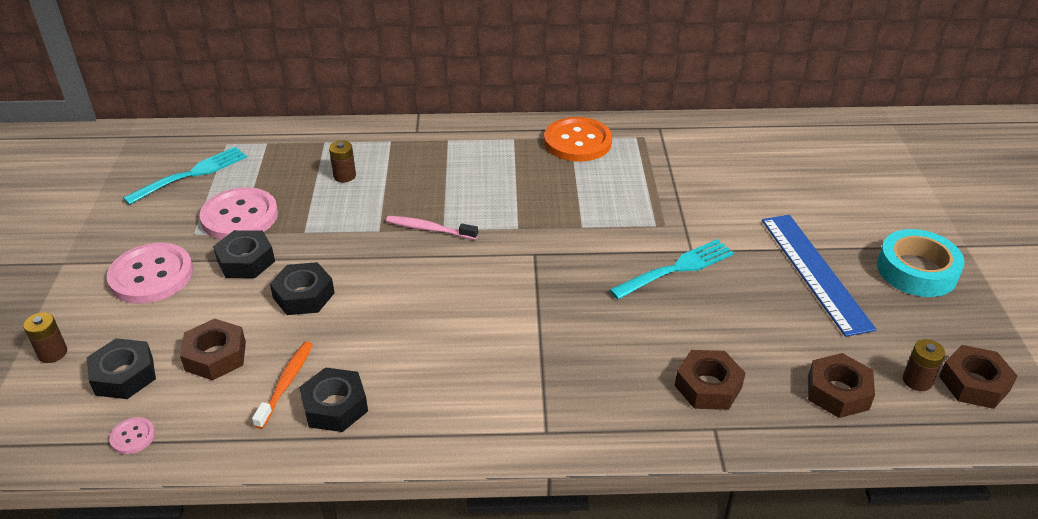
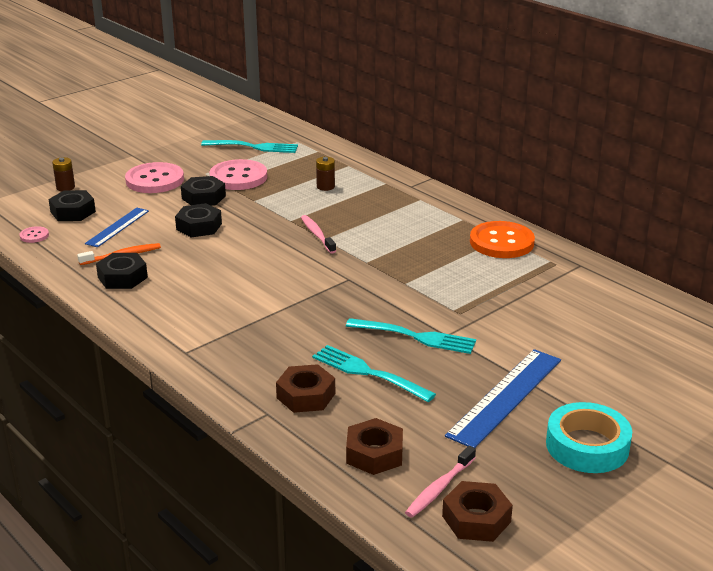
camera: 50 degrees right, 10 degrees down
(215, 356) = (117, 227): brown nut -> blue ruler
(708, 327) = (369, 373): none -> turquoise fork
(917, 381) = (439, 488): brown battery -> pink toothbrush

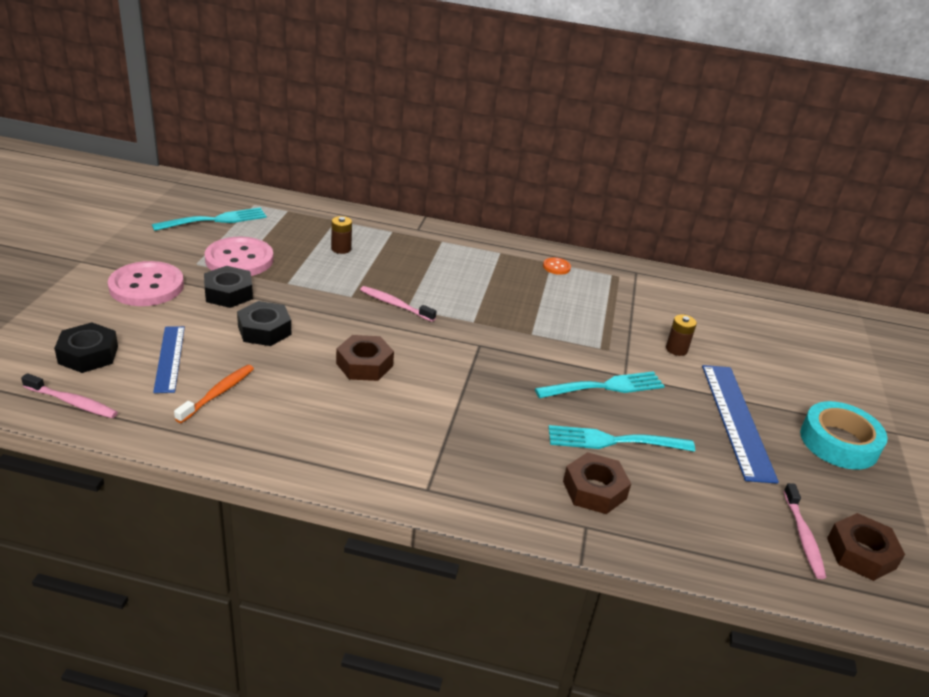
camera: 40 degrees left, 5 degrees up
(34, 236) = (72, 402): pink button -> pink toothbrush
(65, 187) = (40, 324): brown battery -> brown battery (676, 349)
(122, 277) = (250, 421): black nut -> none
(374, 454) = (719, 526): brown nut -> brown nut (364, 364)
(501, 242) = (556, 267): orange button -> orange button, size x0.44

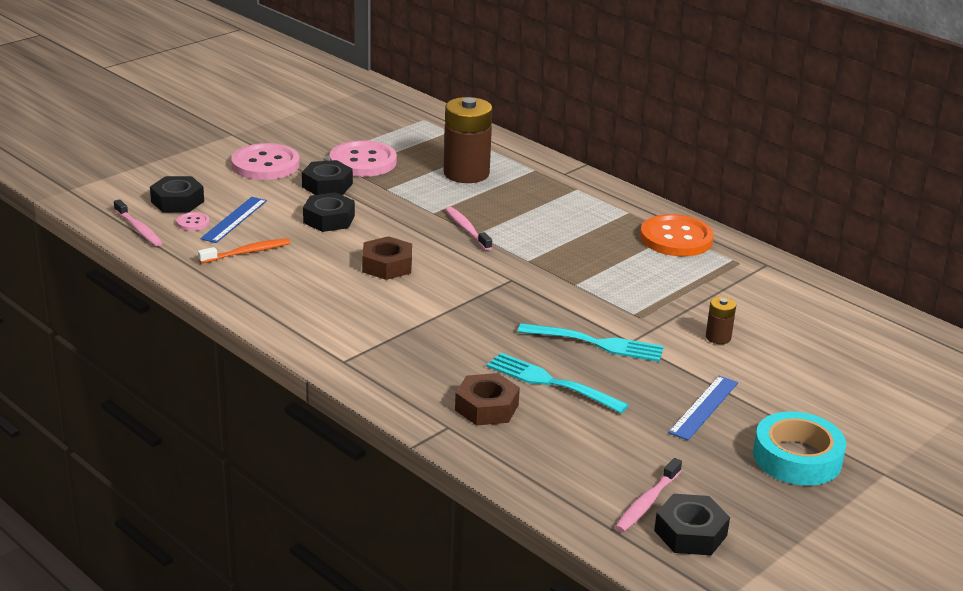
camera: 35 degrees right, 5 degrees down
(128, 375) = (193, 223): none -> pink button
(214, 220) = (373, 126): turquoise fork -> none
(341, 249) = (466, 173): brown battery -> brown battery, size x2.17
(556, 267) = (676, 238): orange button -> orange button, size x2.25
(737, 420) = (704, 407): blue ruler -> blue ruler, size x0.62
(861, 553) = (690, 533): brown nut -> black nut

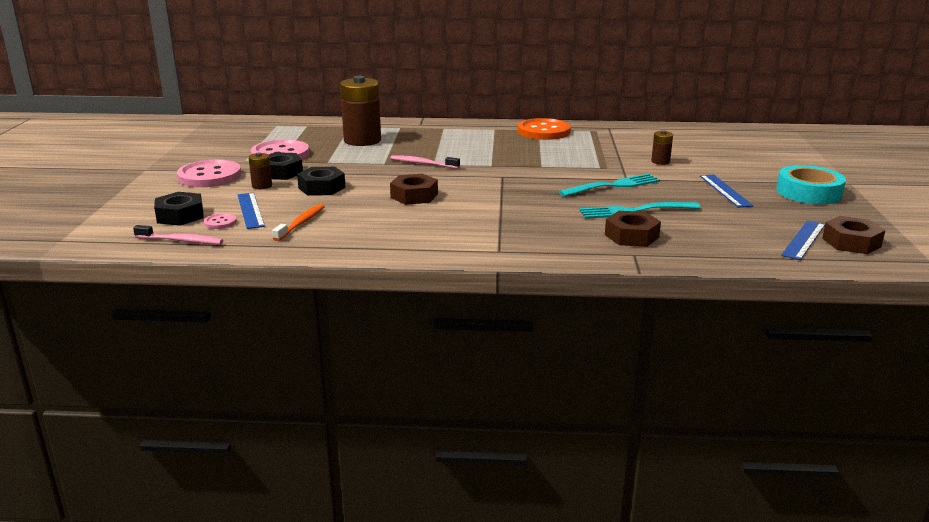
camera: 40 degrees left, 5 degrees down
(286, 195) = (262, 186): none -> brown battery
(647, 502) = (803, 239): pink toothbrush -> blue ruler
(690, 533) = (851, 242): black nut -> brown nut

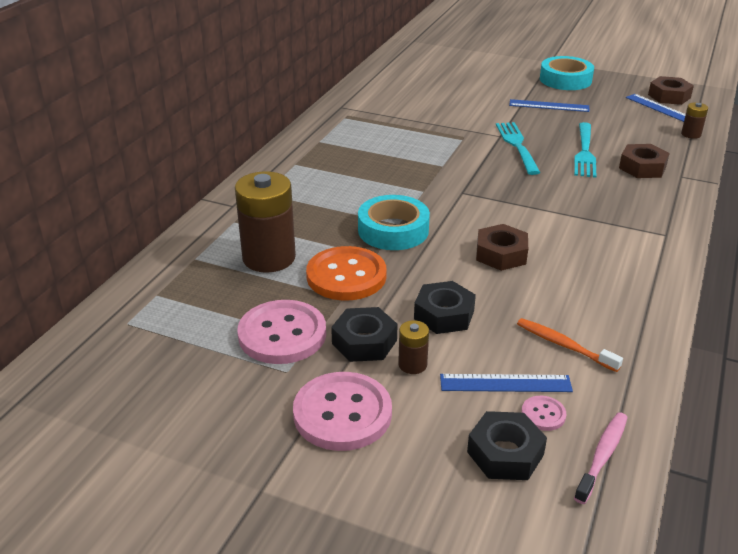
camera: 70 degrees left, 10 degrees up
(423, 164) = (393, 230): pink toothbrush -> turquoise tape
(543, 131) = (328, 140): orange button -> orange button (346, 276)
(660, 161) = (462, 110): brown battery -> brown battery (691, 134)

